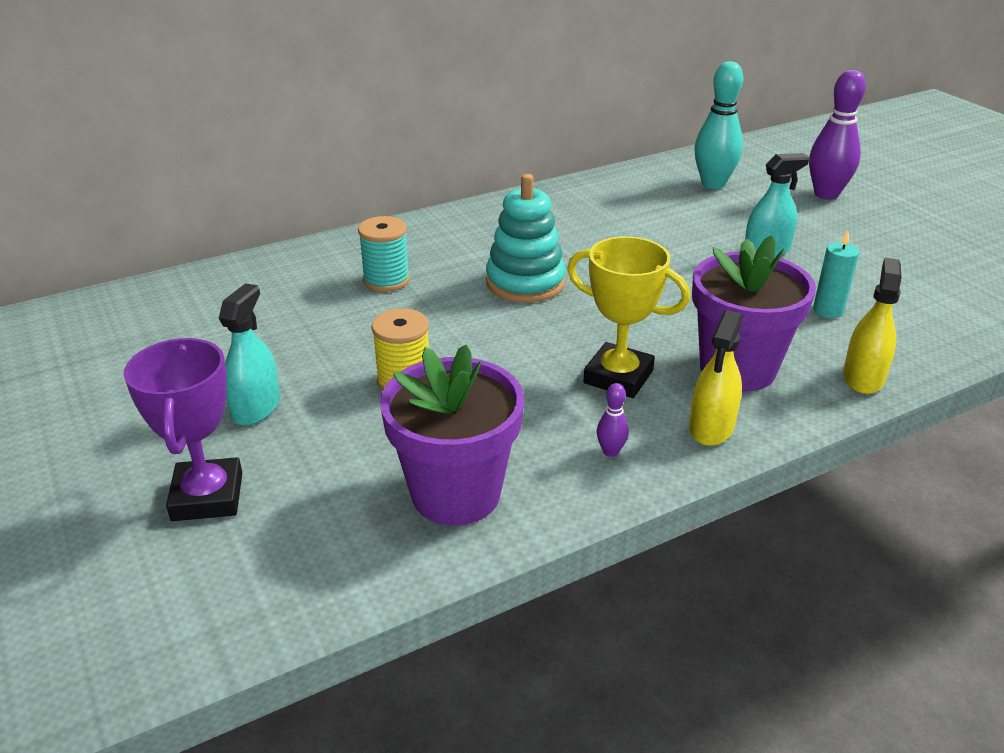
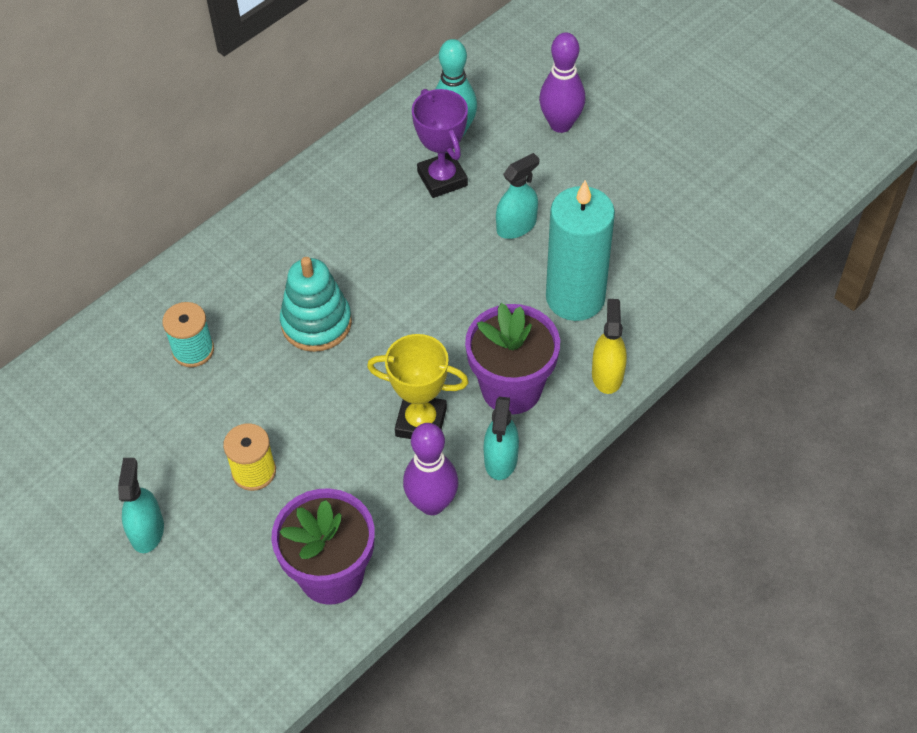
camera: 15 degrees left, 20 degrees up
(207, 496) = (151, 626): purple trophy -> purple trophy (442, 179)
(610, 451) = (432, 503): purple bowling pin -> purple bowling pin, size x2.26
(711, 427) = (501, 459): yellow spray bottle -> turquoise spray bottle
(828, 310) = (575, 298): turquoise candle -> turquoise candle, size x2.33

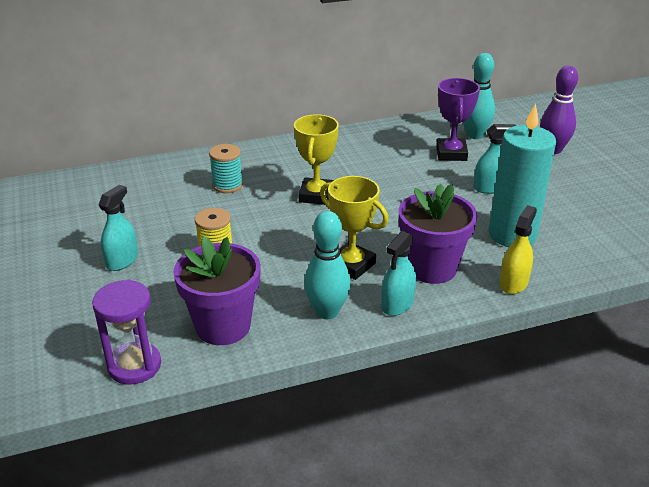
camera: 25 degrees right, 20 degrees down
(270, 670) = (134, 366): none -> purple hourglass
(316, 323) = (316, 195): turquoise stacking toy -> yellow trophy
(432, 503) = (327, 312): purple bowling pin -> turquoise bowling pin

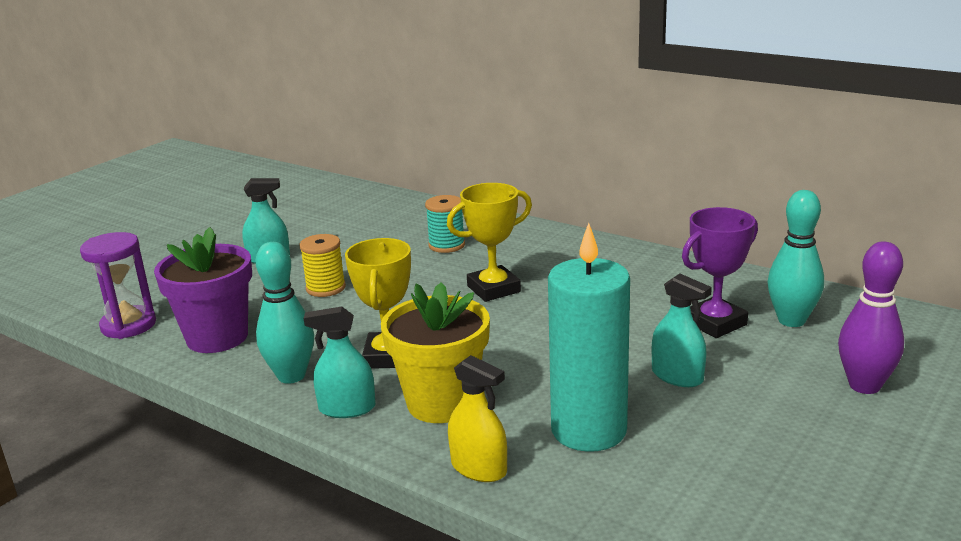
camera: 55 degrees right, 10 degrees down
(432, 268) = (441, 403): purple flower pot -> yellow flower pot
(513, 283) = (479, 468): yellow spray bottle -> yellow spray bottle turned 45 degrees clockwise

